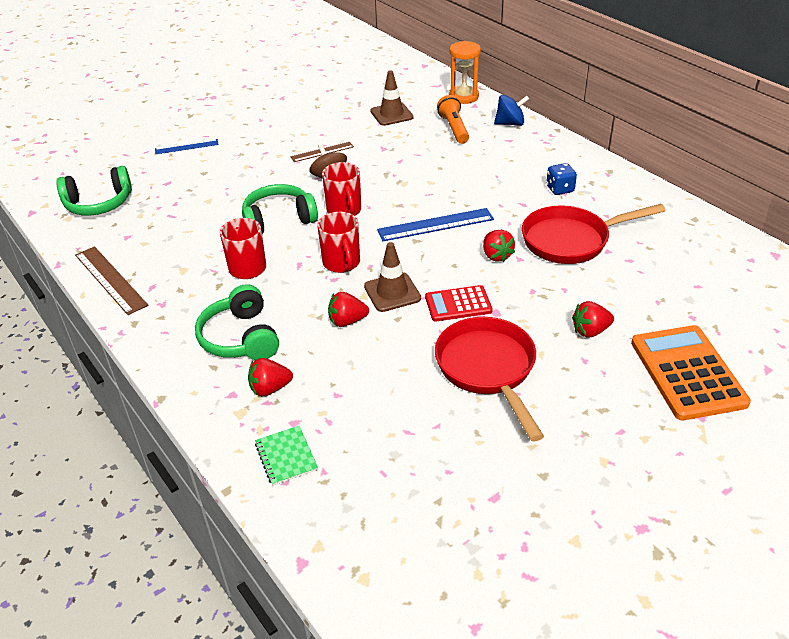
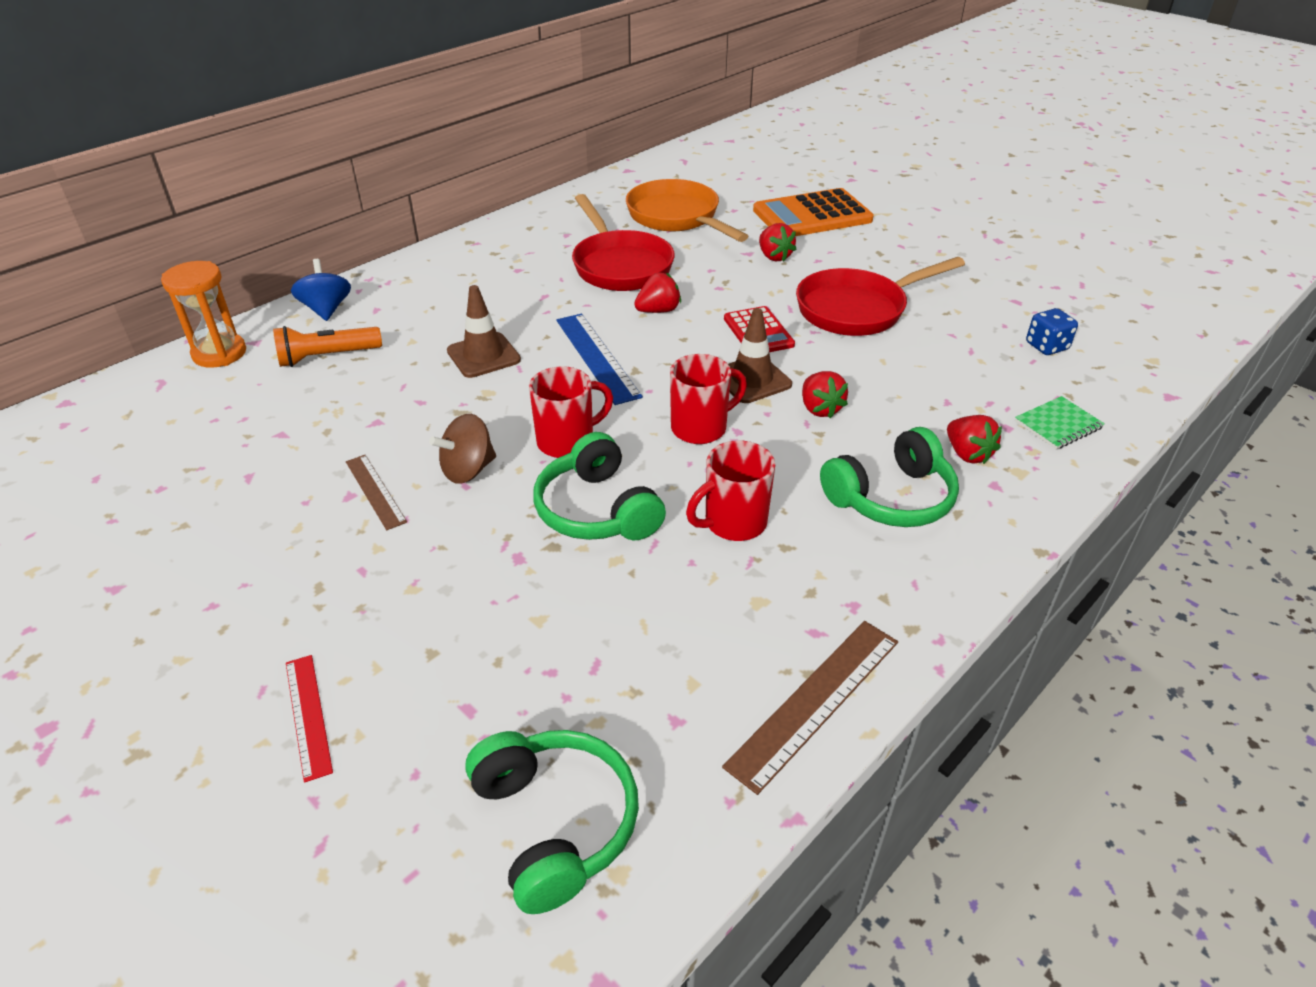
camera: 100 degrees left, 0 degrees up
(186, 146) = (308, 715): blue ruler -> red ruler
(391, 114) = (255, 424): brown traffic cone -> brown traffic cone (483, 355)
(560, 189) = (509, 272): blue dice -> blue dice (1046, 346)
(668, 278) = (677, 217): none -> orange pan

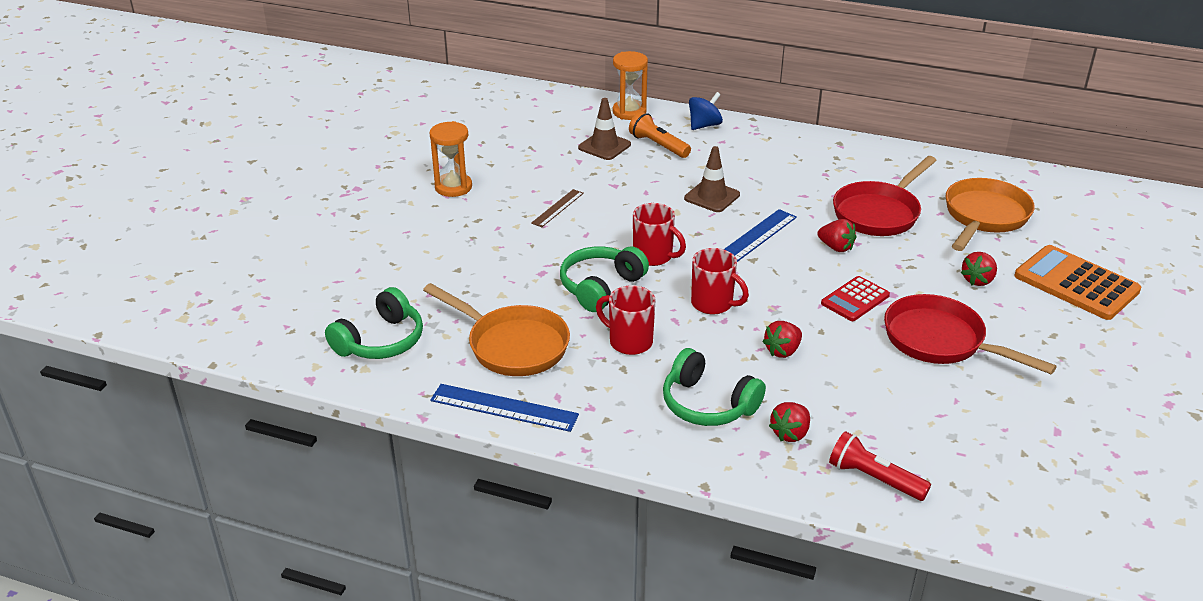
camera: 65 degrees right, 5 degrees down
(197, 589) = (453, 187): none -> orange hourglass
(308, 715) = (400, 249): red ruler -> none
(468, 470) = (599, 231): brown spinning top -> none
(671, 645) = (512, 345): none -> orange pan
(751, 379) = (789, 311): brown traffic cone -> brown traffic cone (604, 146)
(815, 702) = (504, 408): brown ruler -> blue ruler
(1046, 346) = (994, 459): blue dice -> none
(1058, 425) = (874, 478): green notebook -> red flashlight

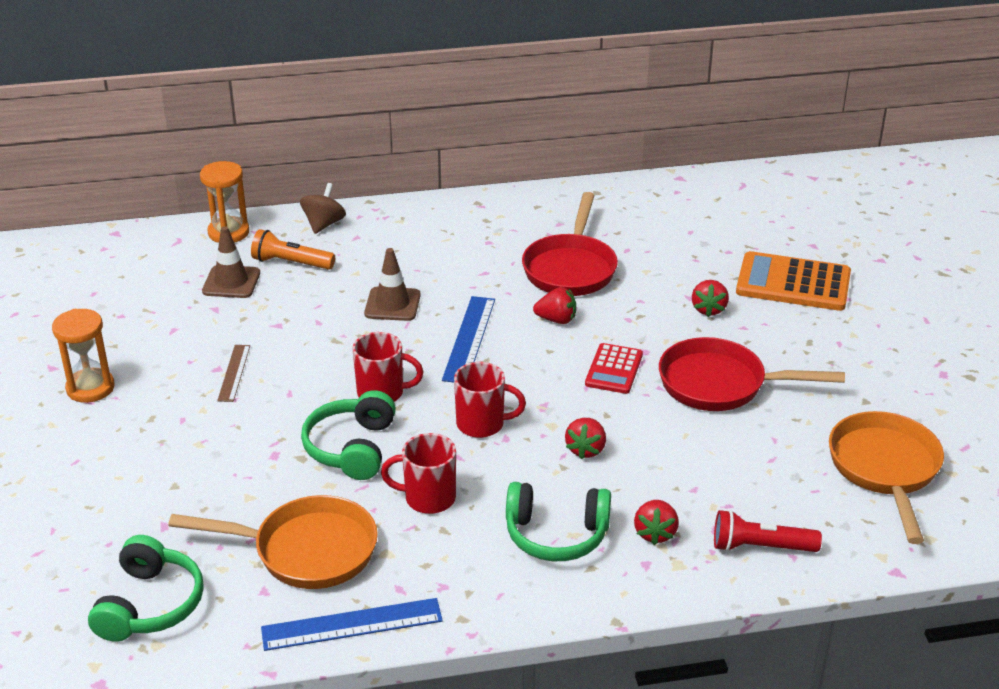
camera: 30 degrees left, 0 degrees up
(704, 125) = (324, 224): blue spinning top -> brown spinning top
(984, 217) = (668, 241): orange pan -> orange pan (884, 469)

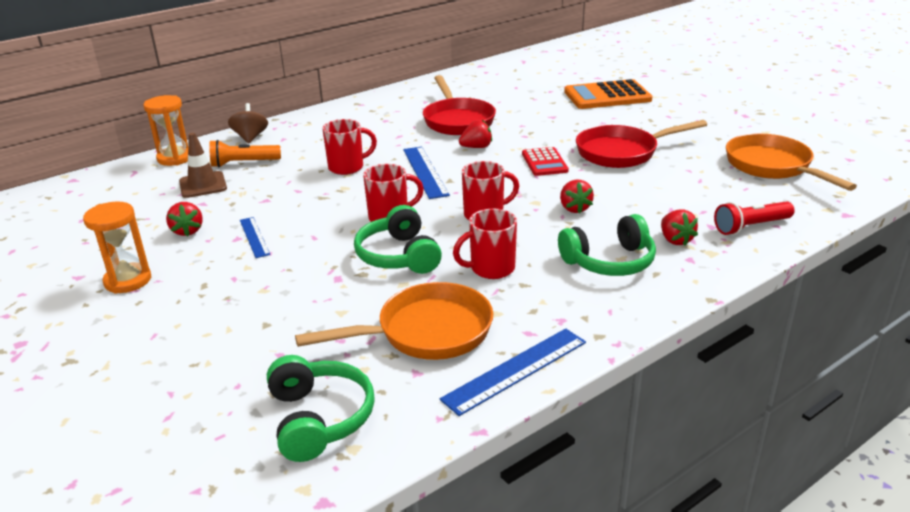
camera: 25 degrees left, 5 degrees down
(234, 373) = (254, 237): brown ruler -> blue ruler
(392, 304) = (347, 167): brown traffic cone -> red mug
(708, 309) = (570, 119): red strawberry -> red strawberry (187, 231)

